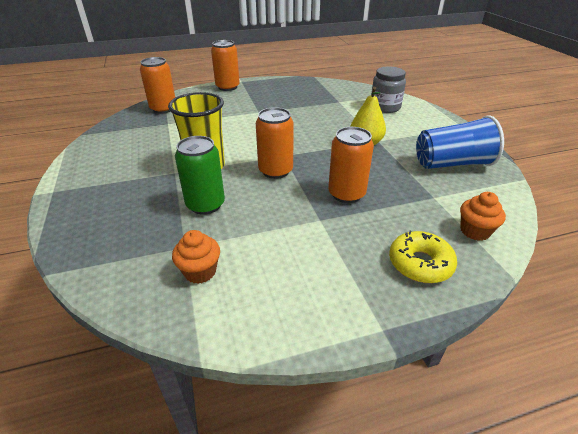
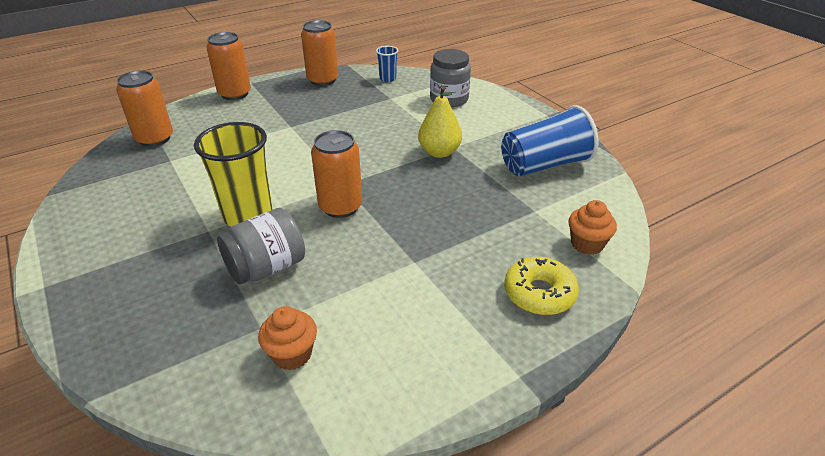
camera: 15 degrees left, 0 degrees up
(205, 205) = (267, 267): green can -> grey jar
(341, 89) = (387, 79): none -> blue cup
(346, 194) = (436, 223): orange can -> orange can (323, 80)

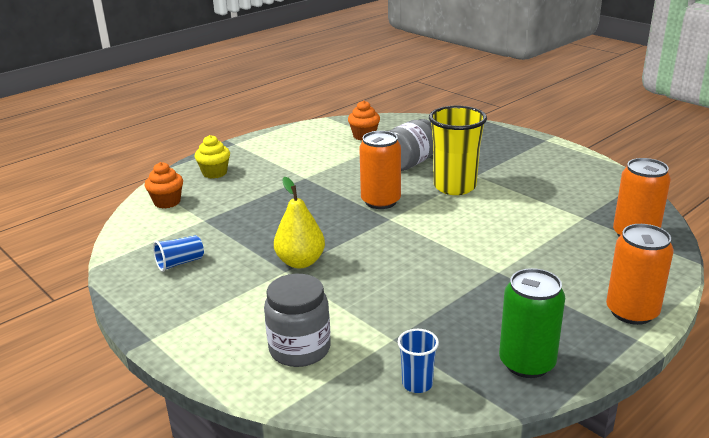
camera: 170 degrees right, 10 degrees down
(323, 80) = (527, 363): orange can -> green can
(539, 293) = (214, 173): yellow donut -> yellow cupcake
(544, 165) = (180, 263): blue cup -> blue cup, size x0.48

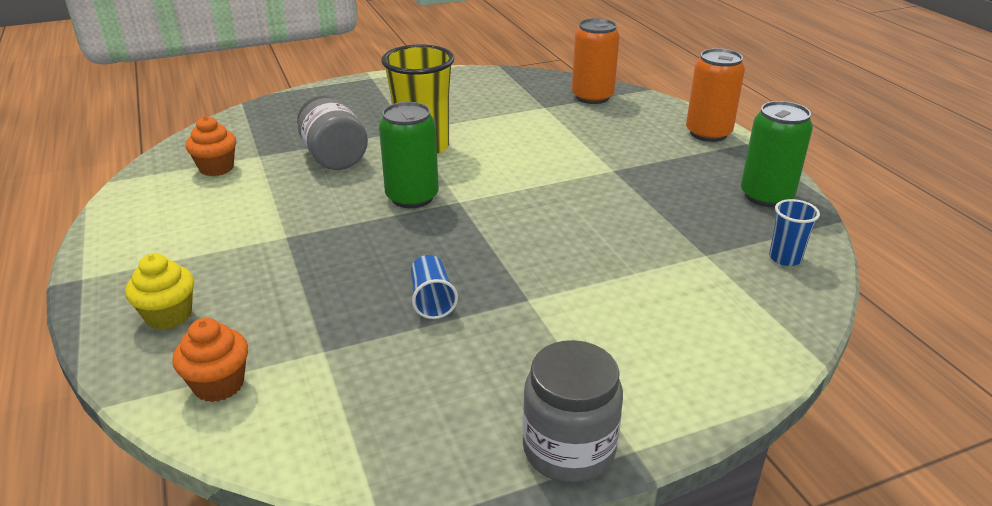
camera: 70 degrees left, 5 degrees up
(180, 263) = (441, 394): blue cup -> blue cup (432, 300)
(299, 349) = (704, 319): grey jar -> grey jar (568, 449)
(300, 262) = (514, 283): yellow pear -> none
(380, 201) = (412, 197): orange can -> green can

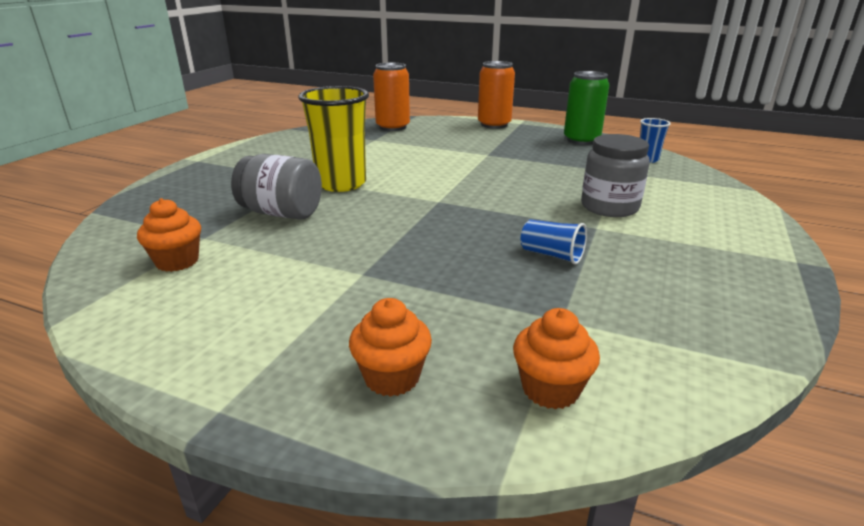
camera: 45 degrees left, 5 degrees down
(169, 316) = (392, 377): yellow cupcake -> orange cupcake
(412, 197) = (402, 211): green can -> none
(568, 449) = (781, 279): grey jar -> grey jar (609, 207)

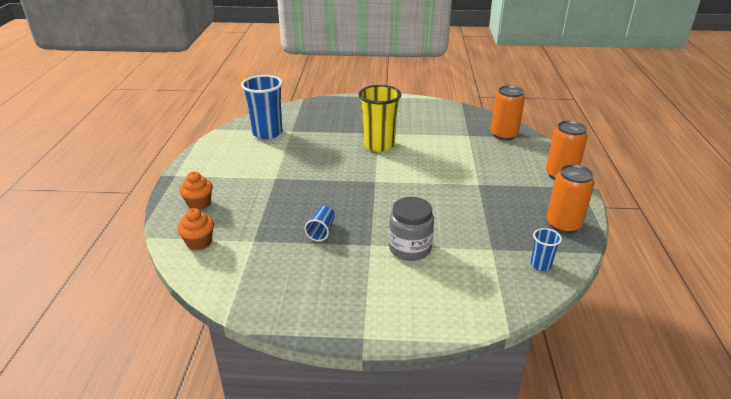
camera: 70 degrees right, 5 degrees up
(177, 261) = (267, 133): orange cupcake -> blue cup
(282, 213) = (328, 140): grey jar -> none
(581, 140) = (563, 224): green can -> orange can

